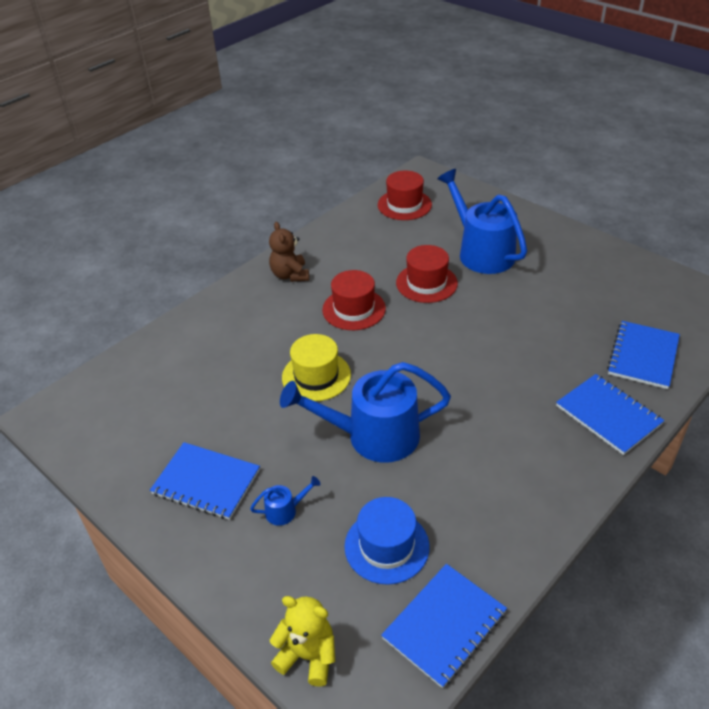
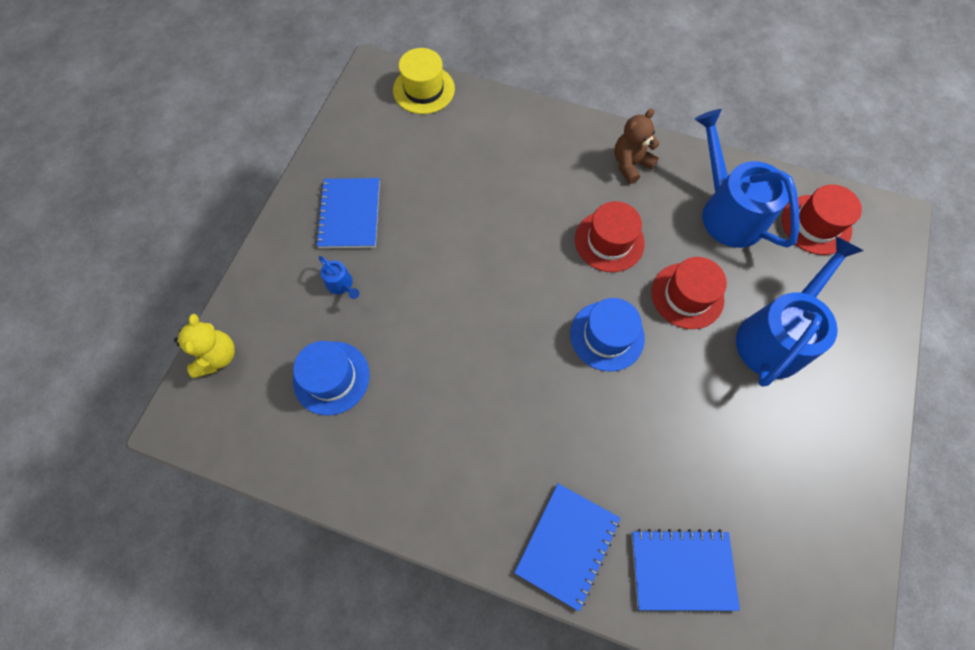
camera: 65 degrees right, 25 degrees up
(316, 376) = (501, 245): yellow hat -> yellow hat (424, 89)
(373, 436) = (447, 322): blue watering can -> blue watering can (727, 211)
(438, 337) = (607, 336): none -> blue hat
(444, 625) = (269, 450): blue notebook -> none

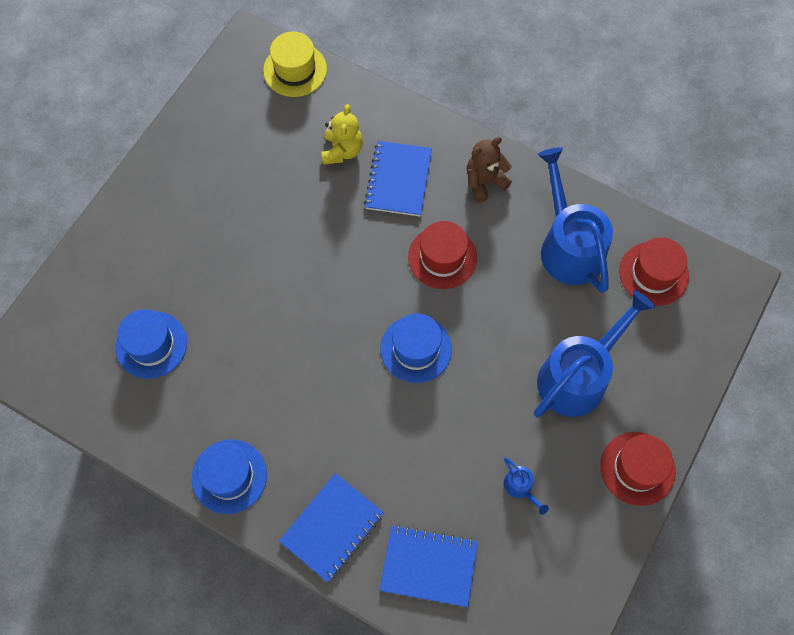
camera: 10 degrees right, 0 degrees up
(217, 356) = (51, 308): yellow teddy bear -> yellow teddy bear (342, 150)
(341, 285) = (176, 259): blue watering can -> blue watering can (520, 487)
(350, 214) = (197, 190): blue notebook -> blue notebook (398, 180)
(443, 507) = (229, 476): none -> blue hat
(687, 295) = (504, 323): red hat -> red hat (637, 468)

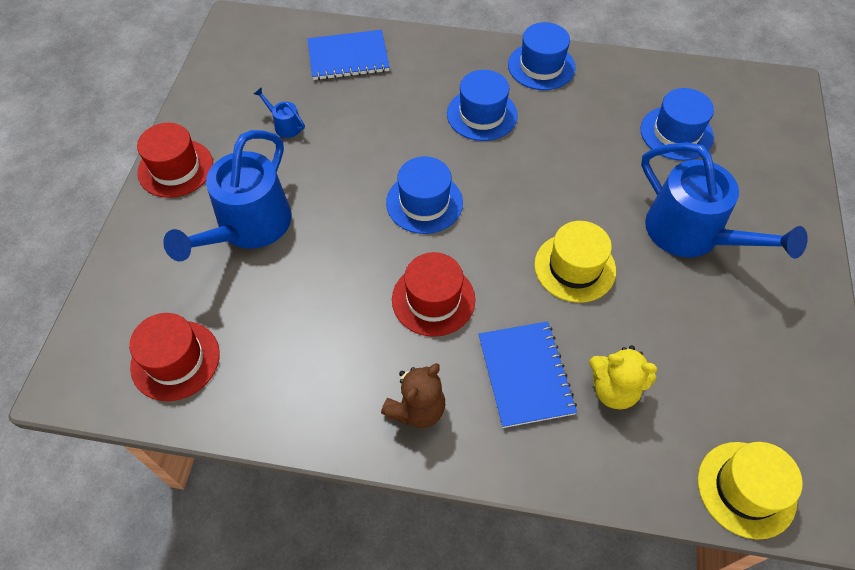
camera: 160 degrees right, 10 degrees down
(319, 246) = (574, 267): none -> yellow hat
(321, 432) = (482, 114): none -> blue hat
(332, 527) = (438, 59): blue notebook -> none
(342, 150) = (614, 389): yellow teddy bear -> yellow teddy bear turned 60 degrees counterclockwise
(568, 246) = (288, 360): blue watering can -> blue watering can (692, 234)

